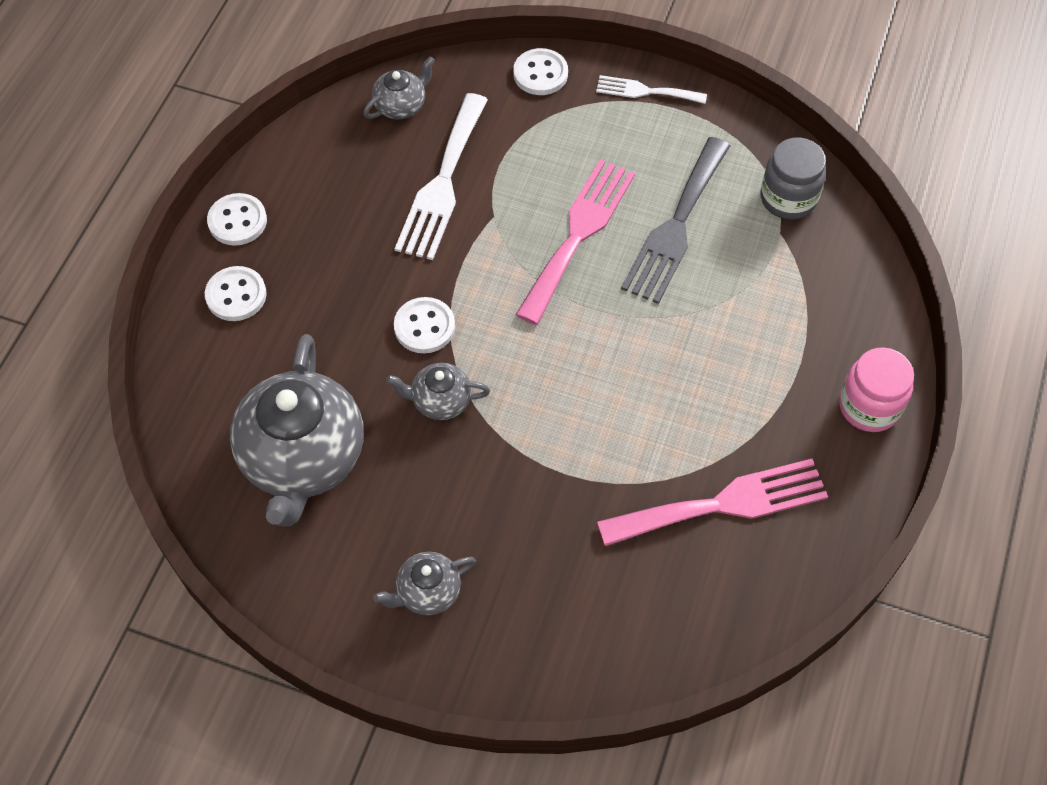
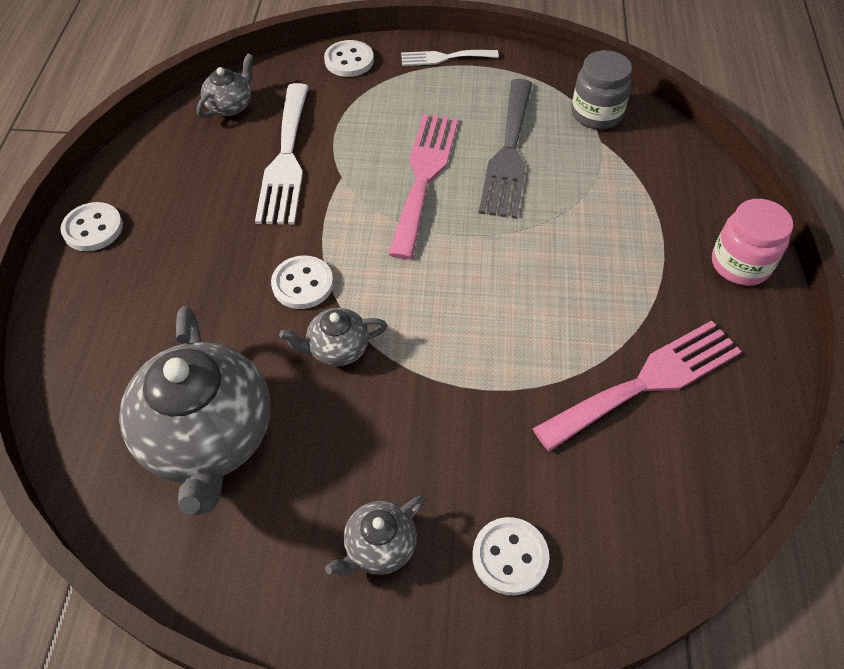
camera: 15 degrees left, 5 degrees down
(236, 295) = (104, 295): white button -> white button (510, 557)

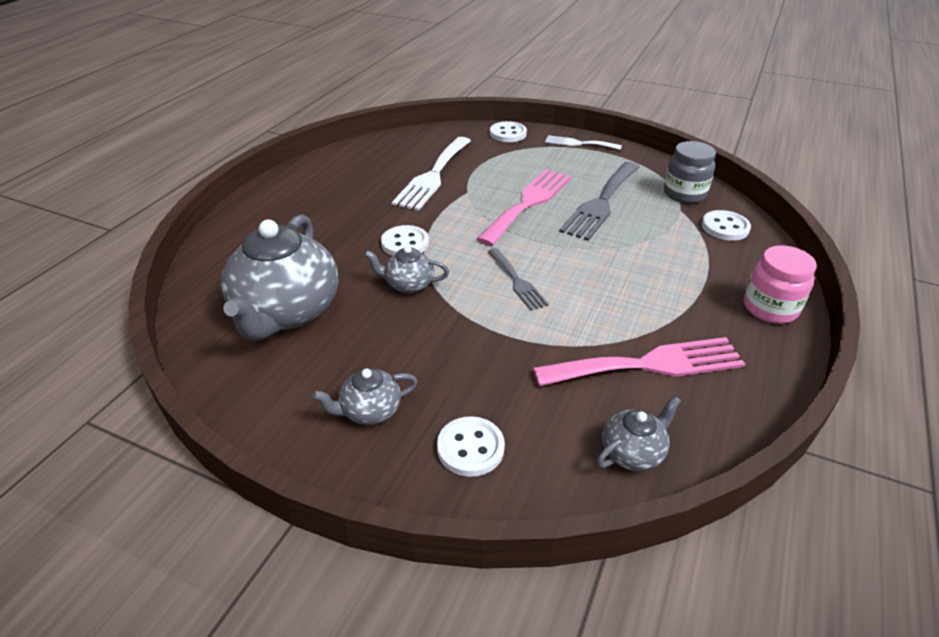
camera: 20 degrees right, 15 degrees down
(93, 228) = (284, 185): white button -> white button (725, 227)
(230, 106) = (412, 142): grey teapot -> grey teapot (632, 452)
(462, 305) = (517, 281): none -> grey fork

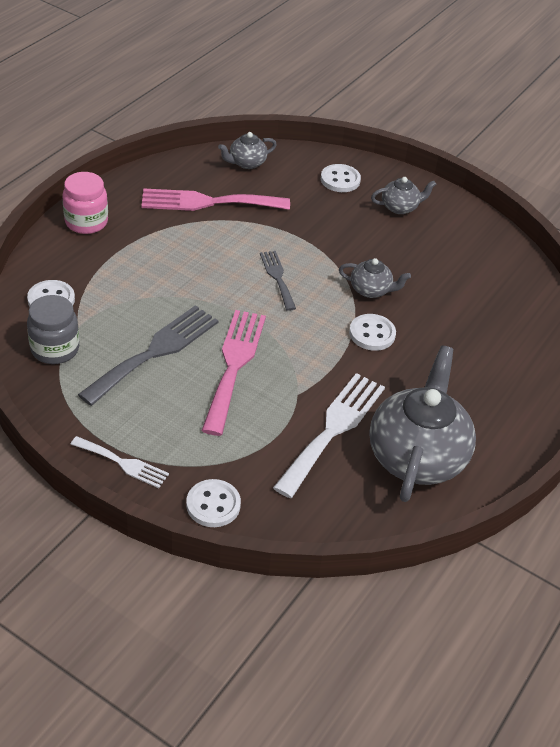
camera: 175 degrees left, 5 degrees up
(287, 312) = (469, 282): grey teapot -> grey teapot (417, 456)
(528, 203) = (234, 365): pink fork -> pink fork turned 150 degrees clockwise

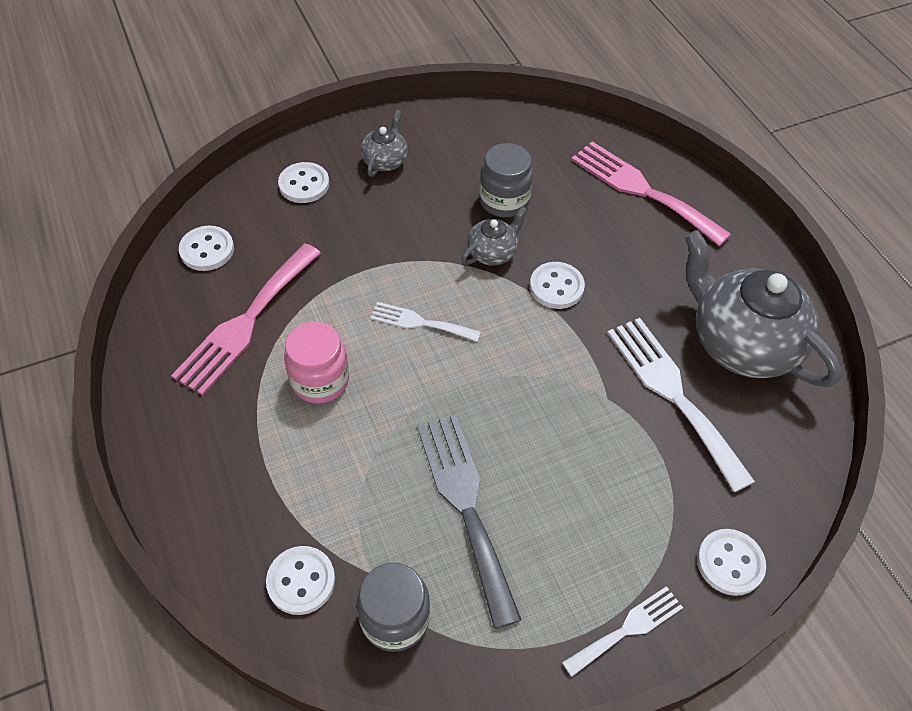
camera: 55 degrees left, 10 degrees up
(86, 222) = (183, 470): pink jar -> pink jar (320, 380)
(234, 365) = (532, 435): pink fork -> pink fork (642, 190)
(246, 163) = (207, 250): grey teapot -> white button
(277, 277) = (420, 322): grey fork -> white fork
(425, 278) = (504, 201): none -> grey jar

